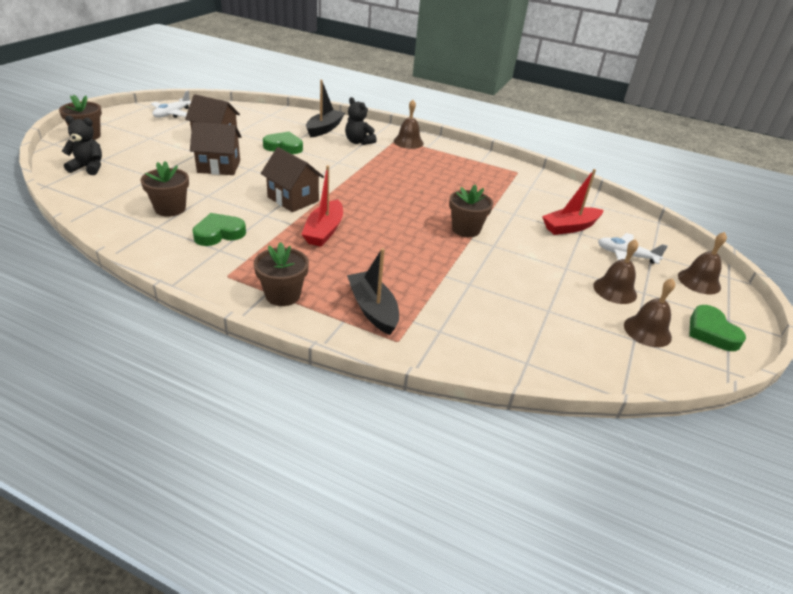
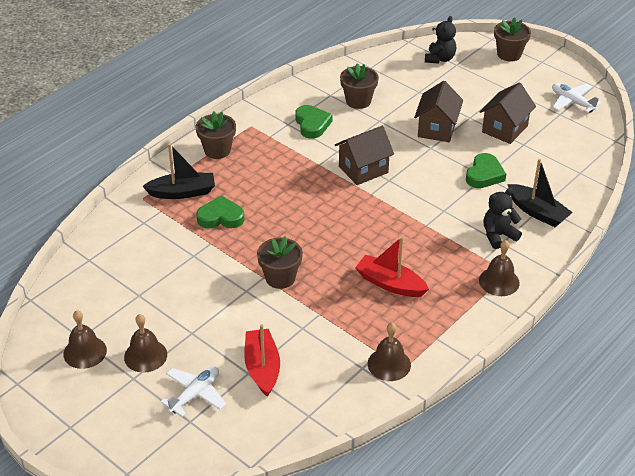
camera: 110 degrees right, 5 degrees up
(324, 231) = (301, 182): red boat -> red boat (390, 284)
(699, 281) = (130, 438): brown bell -> brown bell (389, 364)
(711, 332) = (61, 400): green heart -> green heart (220, 217)

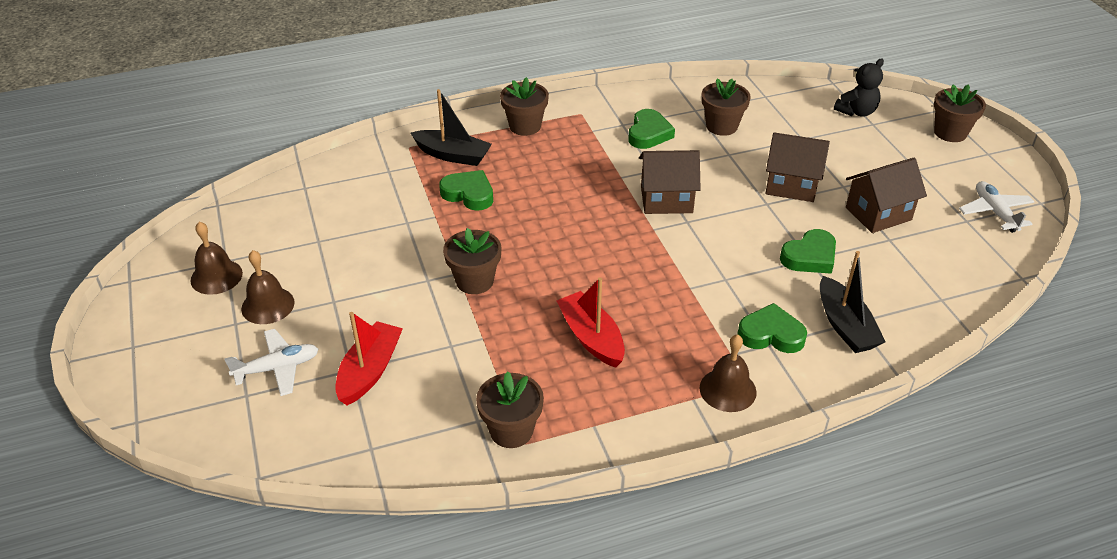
camera: 30 degrees right, 0 degrees up
(389, 364) = (511, 430): brown bell -> brown flower pot
(437, 129) = (791, 185): brown house -> brown house turned 60 degrees clockwise
(498, 235) = (771, 334): black teddy bear -> green heart

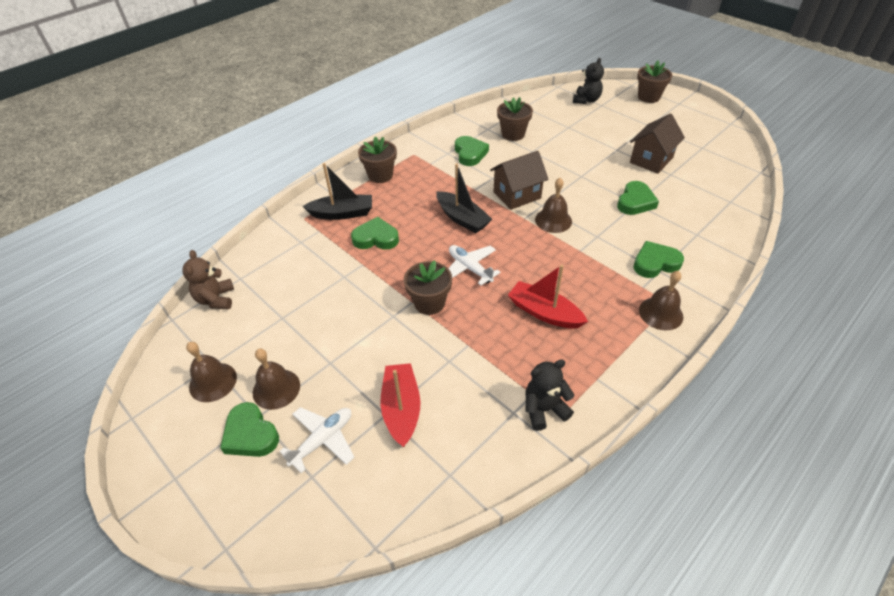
camera: 25 degrees left, 5 degrees up
(218, 336) = (250, 434): none -> green heart
(269, 200) = (216, 299): none -> brown teddy bear
(511, 430) = (544, 409): brown flower pot -> black teddy bear
(686, 243) = (553, 220): none -> brown bell
(791, 185) = (586, 159): brown house -> none
(845, 326) = (692, 240): black boat -> black boat (462, 218)
(995, 212) = (712, 137): white plane -> white plane (470, 268)

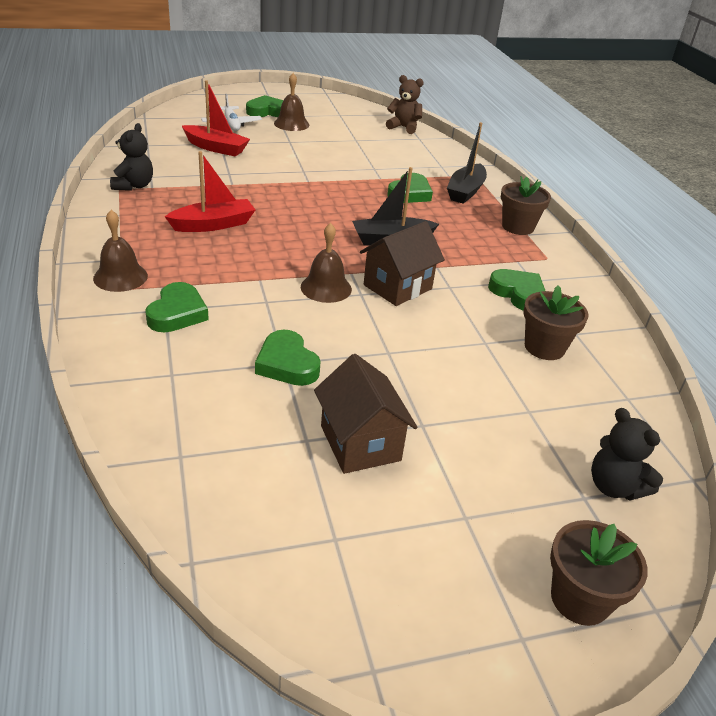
camera: 115 degrees right, 10 degrees down
(213, 382) = (324, 112): brown bell -> none
(429, 303) = (297, 187): brown flower pot -> none
(470, 154) = (518, 294): green heart -> green heart turned 150 degrees counterclockwise
(470, 268) = (314, 216): white plane -> none
(517, 195) = (397, 287): brown house -> brown house turned 45 degrees clockwise

